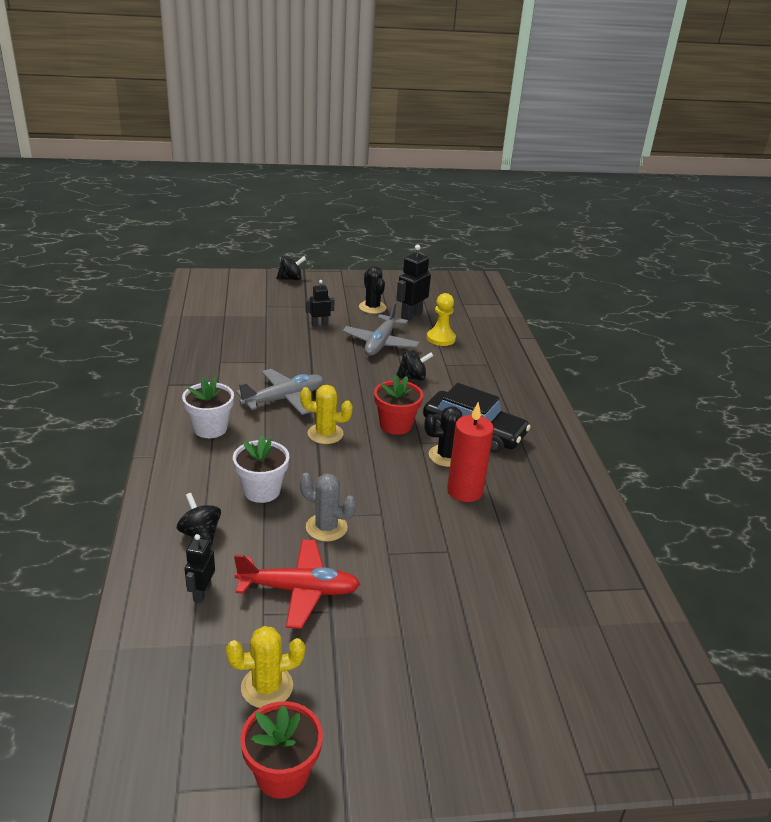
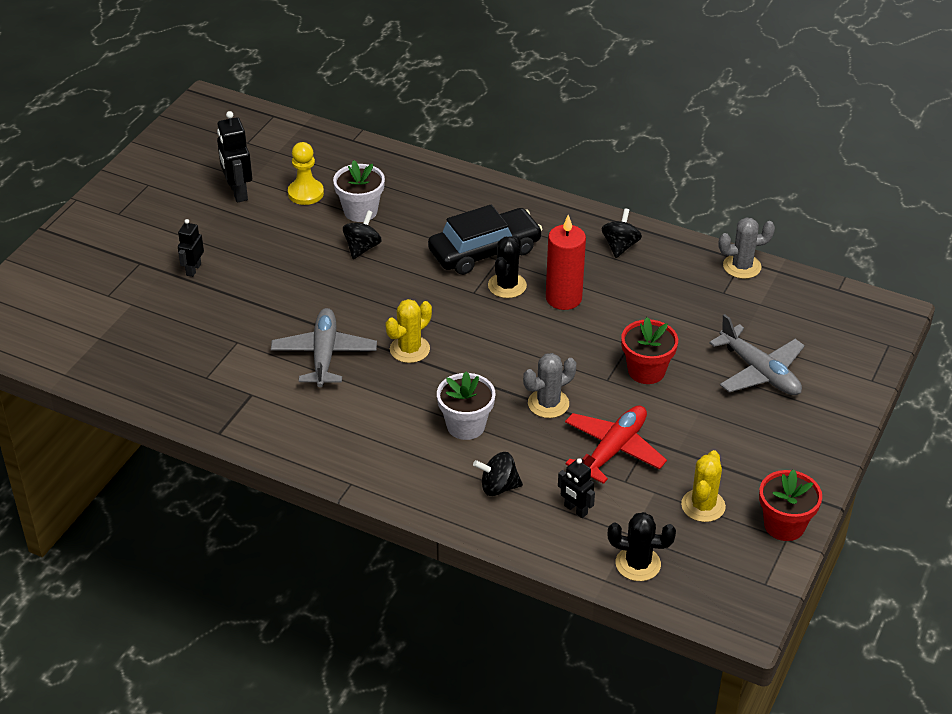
camera: 55 degrees left, 10 degrees up
(210, 428) = (334, 427): white flower pot -> white flower pot (360, 211)
(290, 279) = (57, 249): black spinning top -> black spinning top (620, 246)
(372, 307) = (192, 213): black cactus -> black cactus (638, 564)
(380, 343) = (276, 241): grey plane -> grey plane (760, 372)
(395, 425) = (434, 296): red flower pot -> red flower pot (646, 371)
(635, 590) = (742, 266): none -> grey cactus

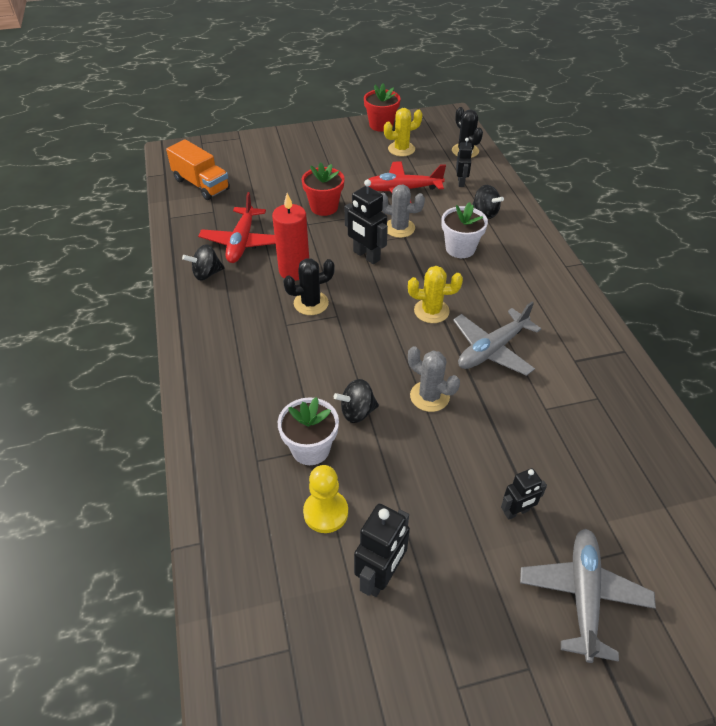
camera: 130 degrees left, 5 degrees up
(485, 251) = (283, 337): black car -> none
(531, 354) = (366, 256): none -> black robot
(646, 287) = (242, 242): none -> red plane
(742, 266) = (177, 215): grey cactus -> grey cactus (429, 396)
(760, 372) = (275, 171): grey plane -> grey plane (583, 595)
(787, 305) = (201, 184): none -> orange truck

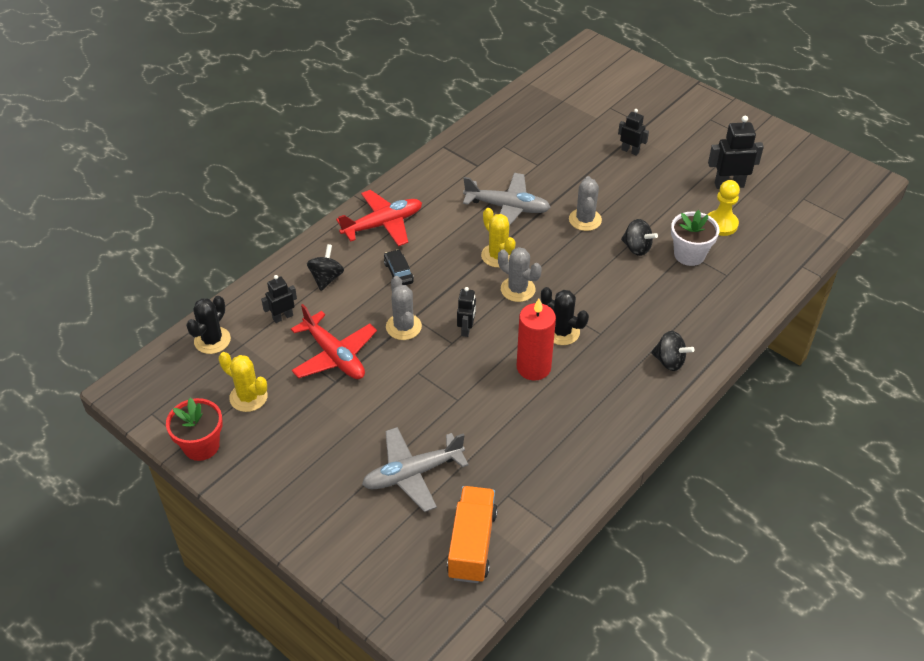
camera: 125 degrees left, 0 degrees up
(206, 274) = (599, 429): black spinning top -> black spinning top (669, 361)
(242, 242) = (532, 433): red plane -> red plane (383, 224)
(324, 207) = (418, 402): red flower pot -> none
(366, 256) = (466, 329): black robot -> black robot, size x0.63
(380, 303) = (518, 289): none -> grey cactus
(460, 248) = (398, 272): white flower pot -> black car
(583, 595) = (652, 113): grey plane -> grey plane (412, 474)

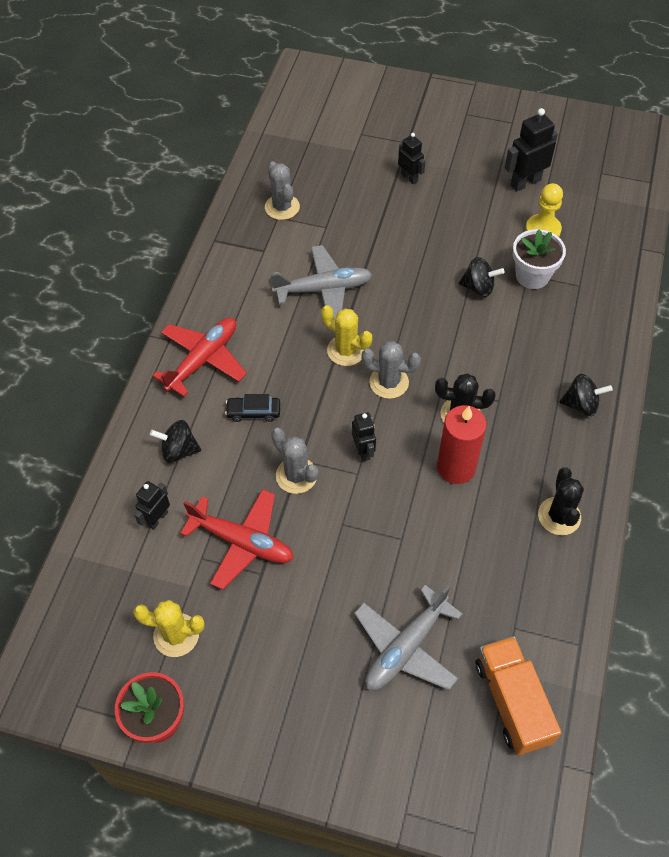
camera: 25 degrees left, 10 degrees up
(212, 340) = (93, 582): black cactus -> black cactus (559, 516)
(326, 278) = (179, 450): black spinning top -> black spinning top turned 75 degrees counterclockwise
(398, 272) = (253, 412): black car -> black car turned 45 degrees counterclockwise
(585, 220) = (410, 274): grey cactus -> grey cactus (282, 207)
(630, 151) = (409, 177): black robot -> black robot turned 45 degrees clockwise

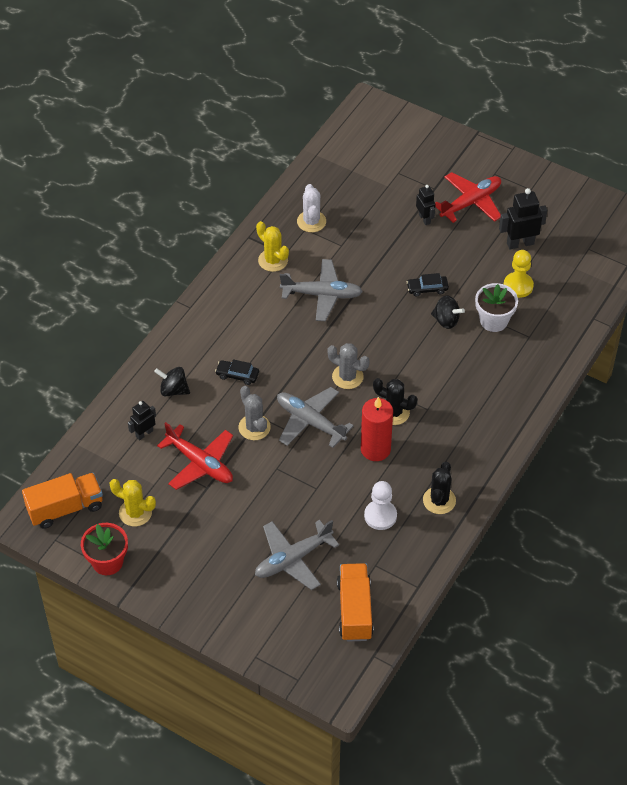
camera: 15 degrees right, 5 degrees down
(78, 654) = (65, 508): none -> orange truck
(203, 359) = (211, 328): red plane -> red plane (471, 202)
(282, 207) = (311, 221): grey cactus -> white cactus
(346, 350) = (323, 346): yellow cactus -> yellow cactus (273, 260)
(363, 451) = (310, 422): black robot -> grey plane
(442, 255) = (427, 288): none -> black car
(495, 556) = (380, 516): none -> white pawn
(581, 404) = (490, 426): black spinning top -> none

